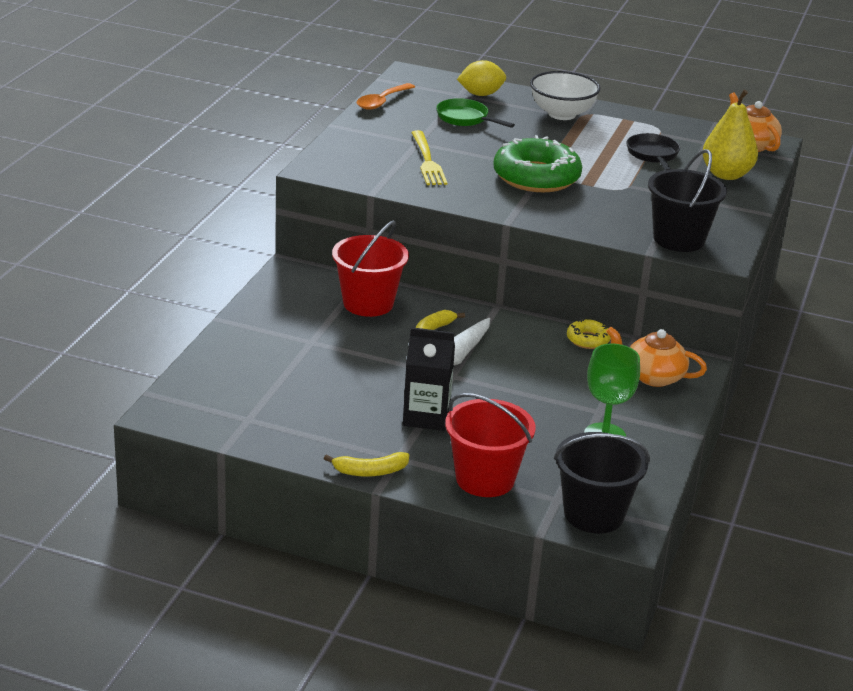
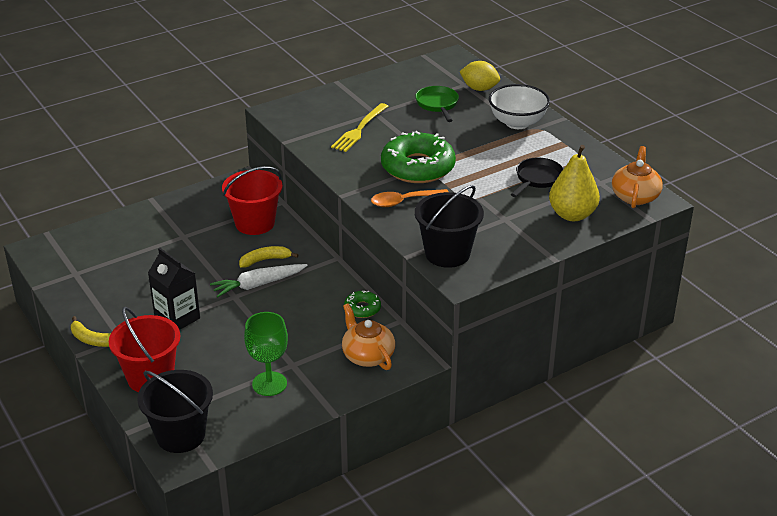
camera: 40 degrees right, 5 degrees up
(382, 102) = (397, 74): orange spoon -> orange spoon (404, 201)
(588, 340) = (362, 308): yellow donut -> green donut

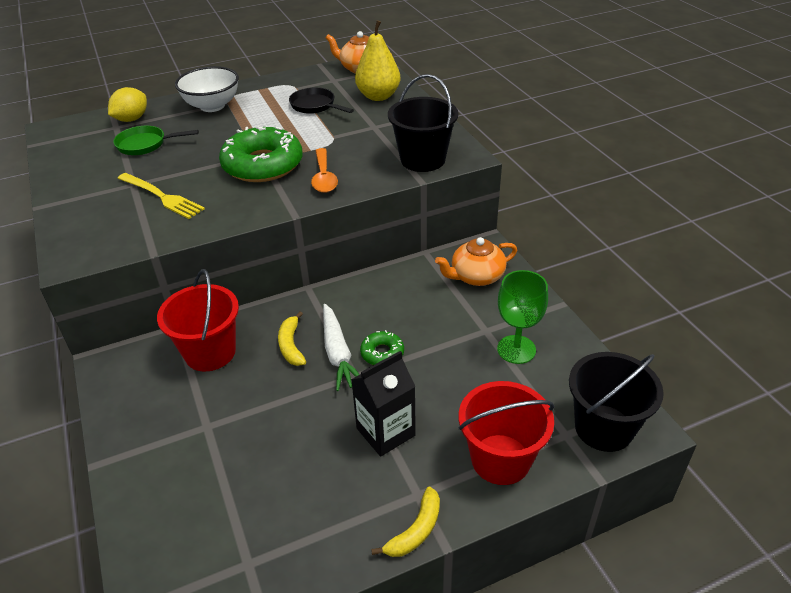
camera: 80 degrees left, 5 degrees up
(362, 308) = (401, 275): green donut -> green donut (382, 353)

